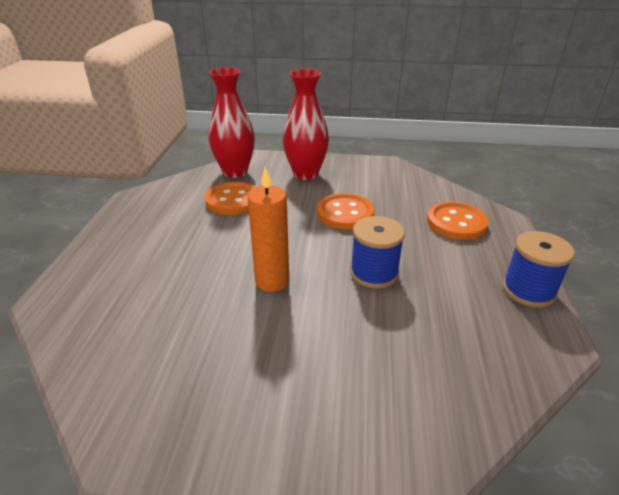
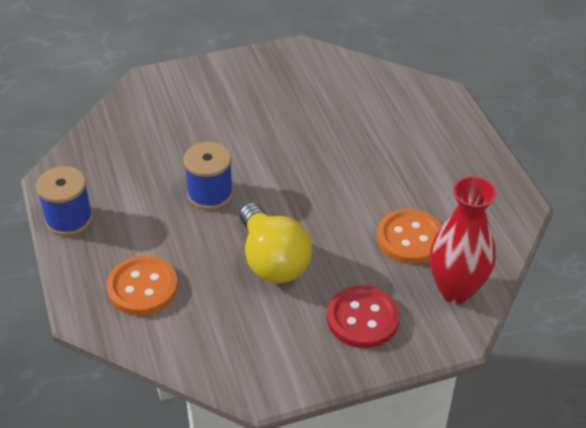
camera: 155 degrees right, 10 degrees up
(272, 281) = (292, 159): orange candle -> none
(305, 174) = (362, 319): red vase -> red button
(345, 213) = (272, 260): orange button -> yellow light bulb

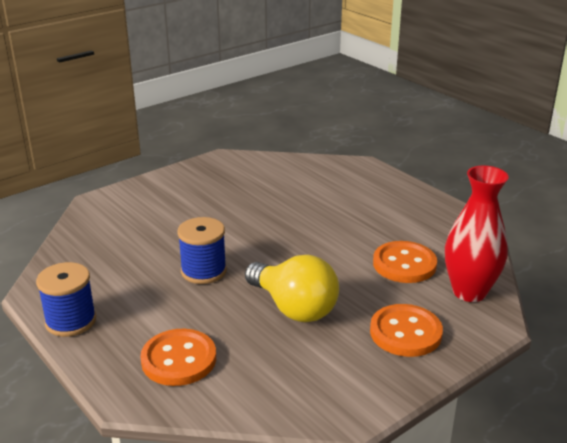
camera: 20 degrees left, 15 degrees down
(362, 319) = (405, 332): red button -> orange button

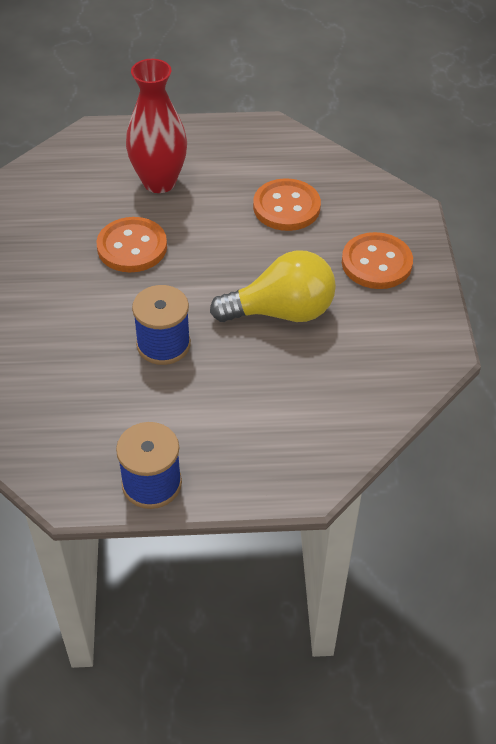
camera: 55 degrees left, 20 degrees up
(179, 359) = (285, 426): orange button -> orange button (132, 247)
(469, 292) = (359, 194): red vase -> red vase (159, 182)

